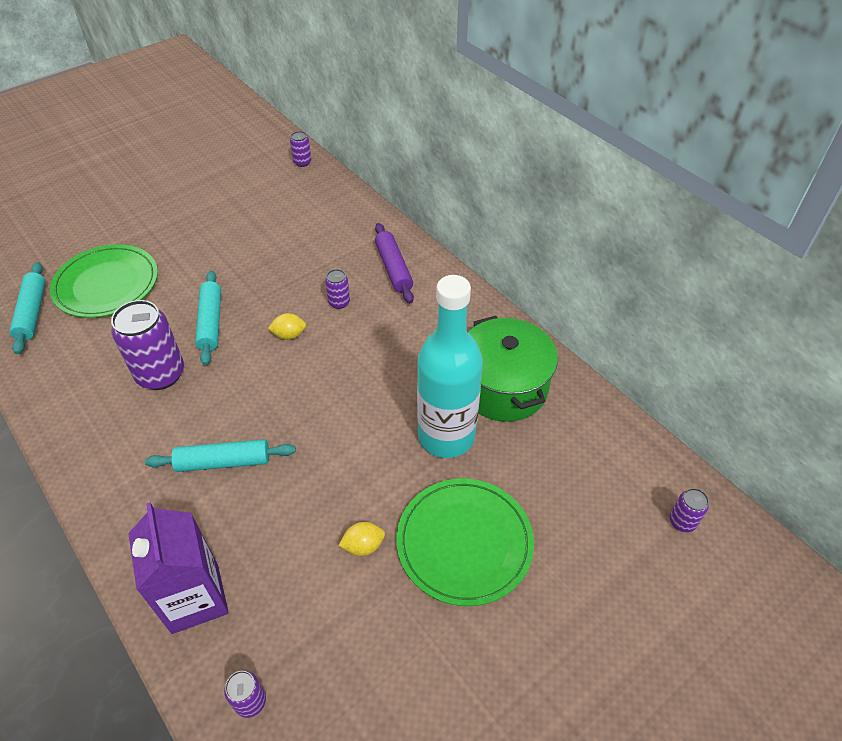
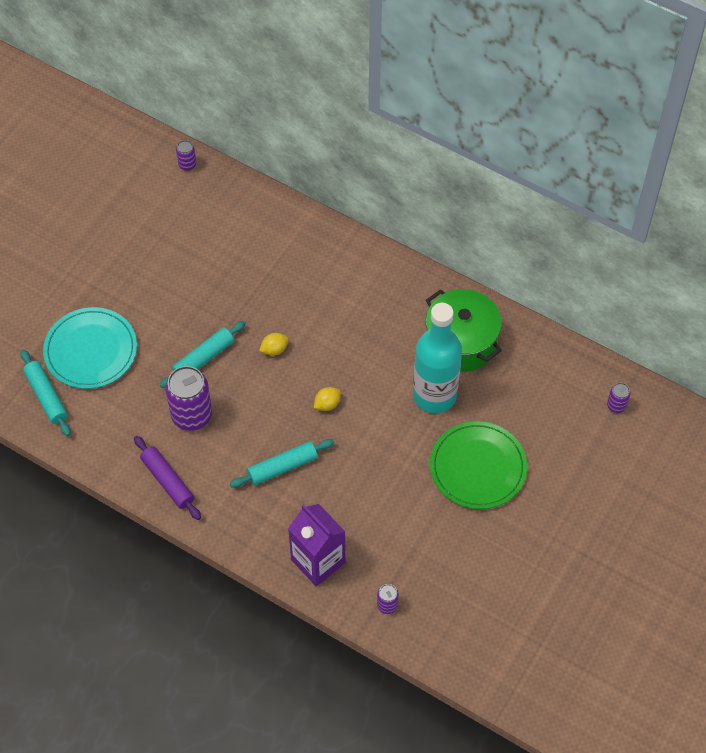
camera: 20 degrees left, 10 degrees up
(106, 284) = (91, 350): green plate -> turquoise plate
(211, 322) = (203, 358): turquoise rolling pin -> turquoise rolling pin turned 75 degrees clockwise
(339, 302) = (299, 307): purple can -> none
(363, 546) = (411, 492): yellow lemon -> yellow lemon (327, 404)
(393, 268) = (328, 259): purple rolling pin -> purple rolling pin (168, 481)

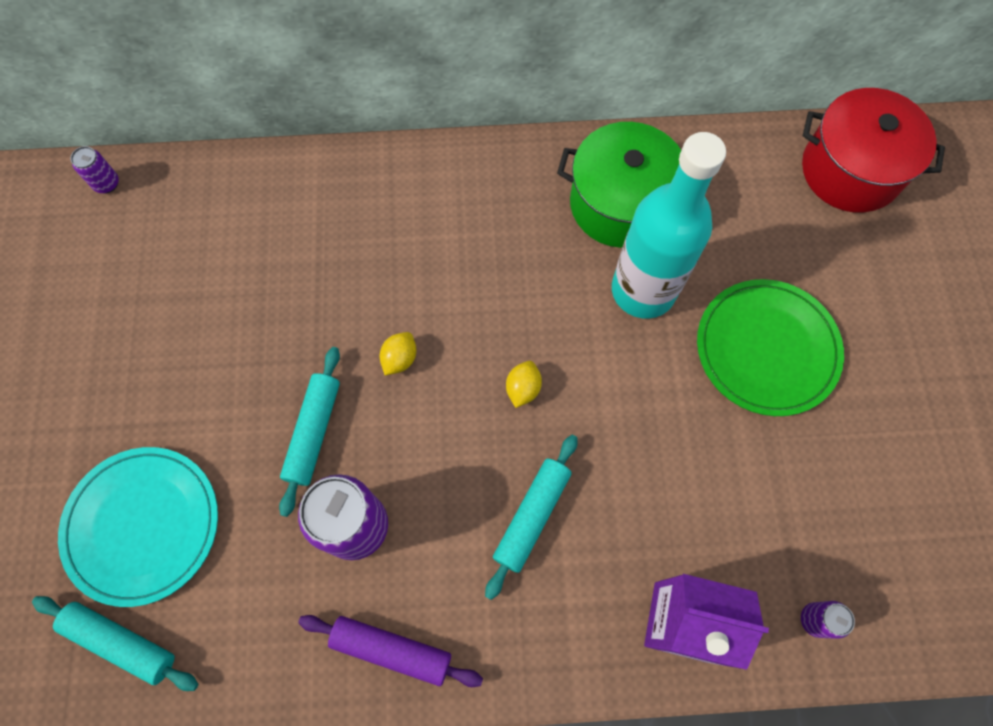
camera: 35 degrees left, 10 degrees up
(616, 406) = (850, 170): purple can -> red pot

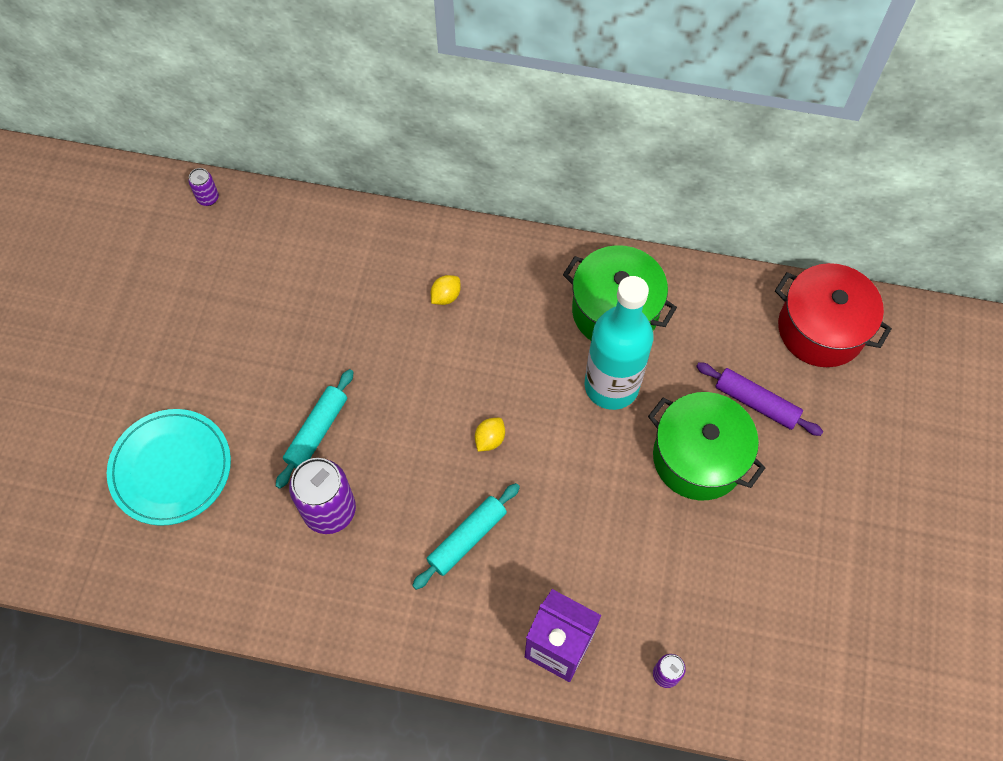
camera: 15 degrees right, 5 degrees down
(121, 642) = (134, 548): turquoise rolling pin -> none
(391, 650) = (331, 608): purple rolling pin -> purple rolling pin (756, 403)
(400, 359) = (399, 392): yellow lemon -> yellow lemon (446, 296)
(766, 349) = (698, 457): green plate -> green pot

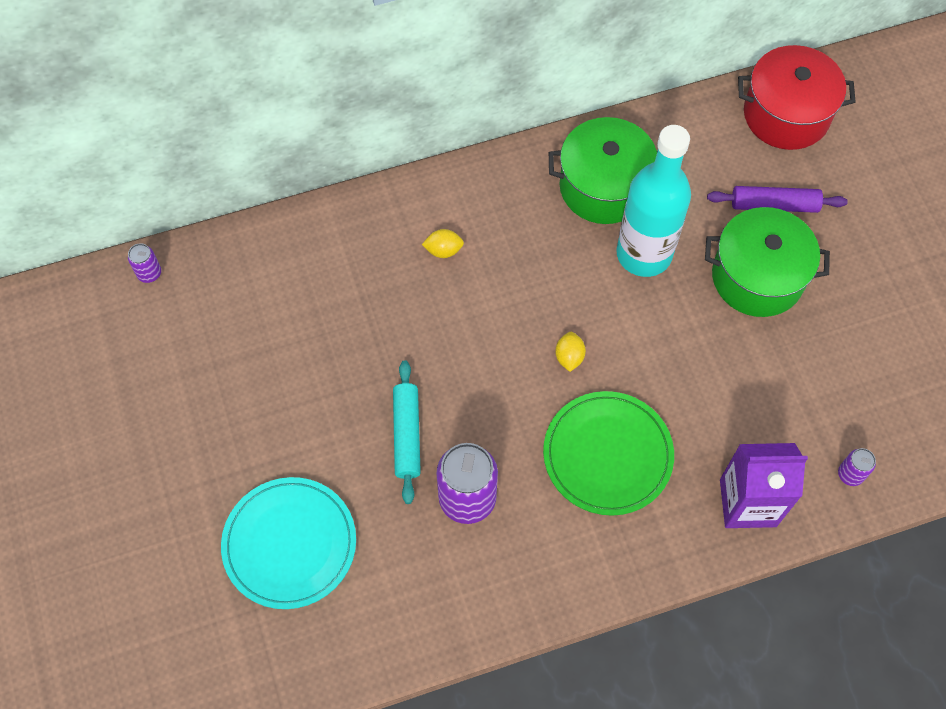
camera: 30 degrees left, 0 degrees up
(446, 296) = (443, 250): yellow lemon -> yellow lemon turned 75 degrees clockwise
(467, 538) = (607, 454): turquoise rolling pin -> green plate

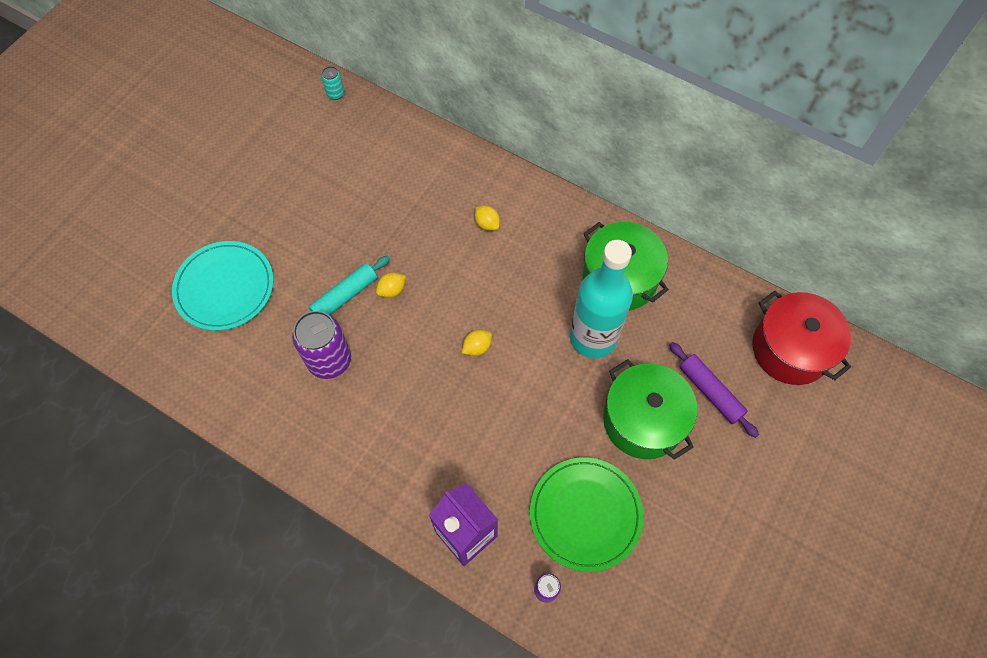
camera: 50 degrees right, 0 degrees up
(149, 273) = (335, 94): purple can -> turquoise can
(440, 387) = (392, 290): none -> yellow lemon
(607, 454) = (427, 420): green plate -> green plate (585, 514)

